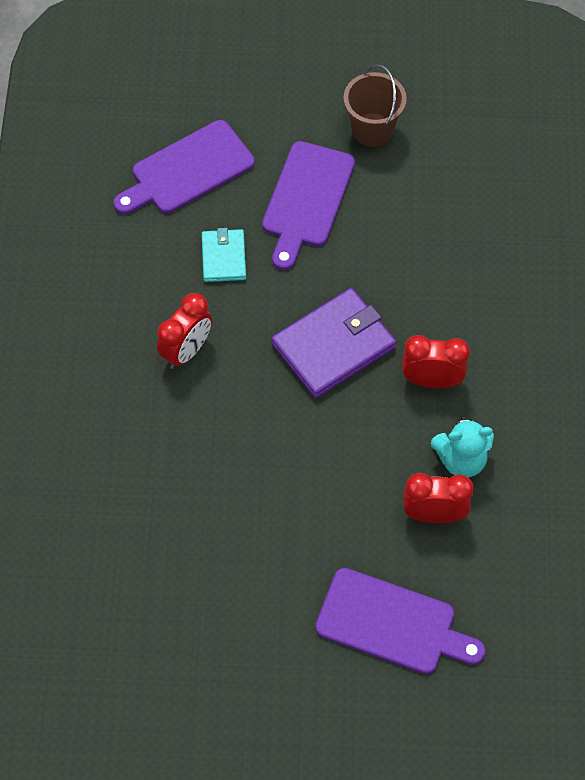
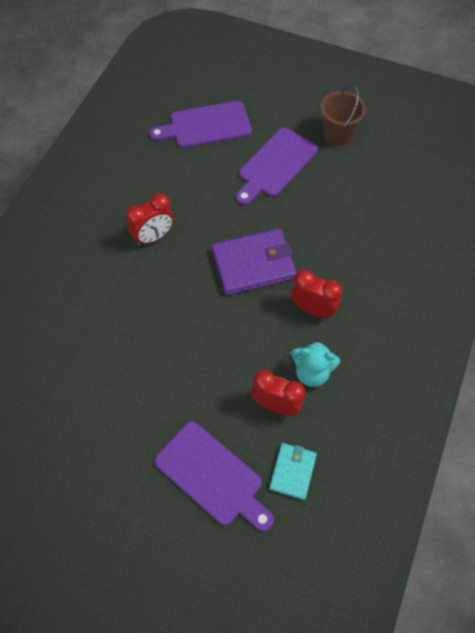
camera: 20 degrees right, 0 degrees up
(224, 257) = (205, 185): turquoise wallet -> turquoise wallet (292, 471)

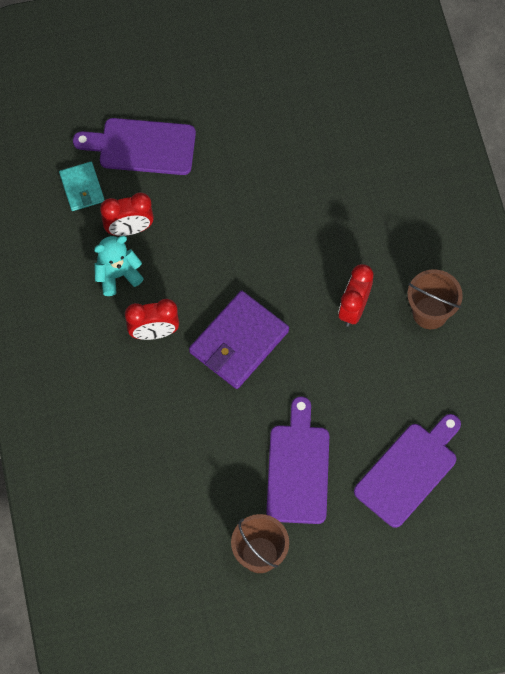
camera: 145 degrees right, 5 degrees up
(105, 203) = (430, 313): none -> brown bucket

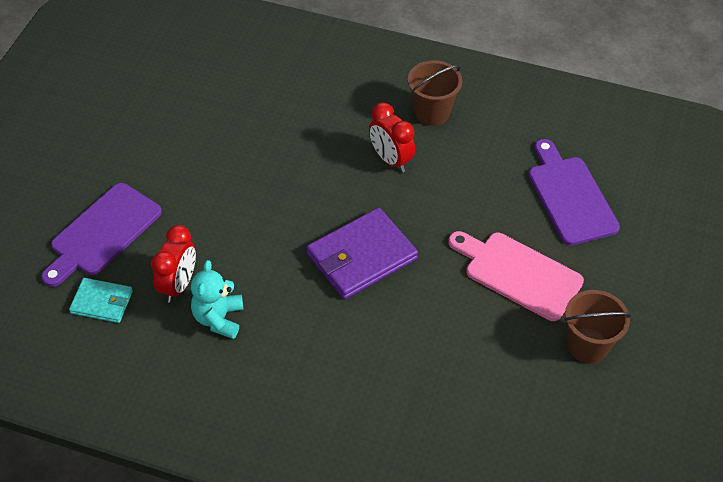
camera: 60 degrees left, 15 degrees down
(154, 332) = (302, 318): red clock -> none
(239, 342) = (361, 256): purple wallet -> purple wallet turned 75 degrees clockwise
(298, 468) = (518, 273): purple cutting board -> pink cutting board

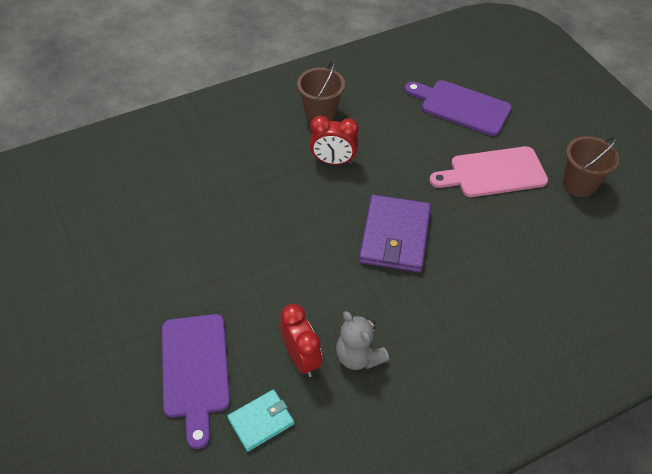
camera: 45 degrees left, 0 degrees up
(219, 318) = (358, 356): turquoise teddy bear -> grey teddy bear

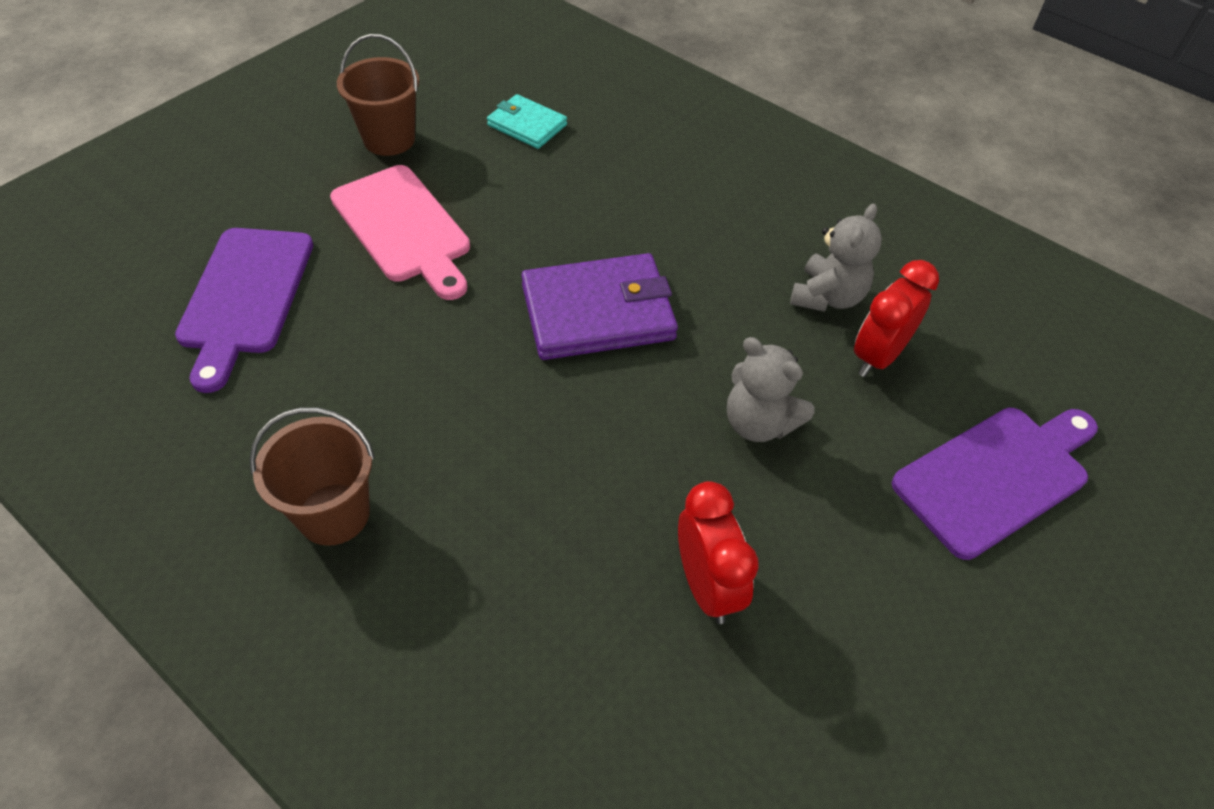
camera: 115 degrees left, 0 degrees up
(261, 421) = (995, 367): turquoise wallet -> turquoise wallet (527, 125)
(287, 276) = (758, 423): none -> grey teddy bear
(333, 161) = (467, 445): red clock -> red clock (706, 585)

